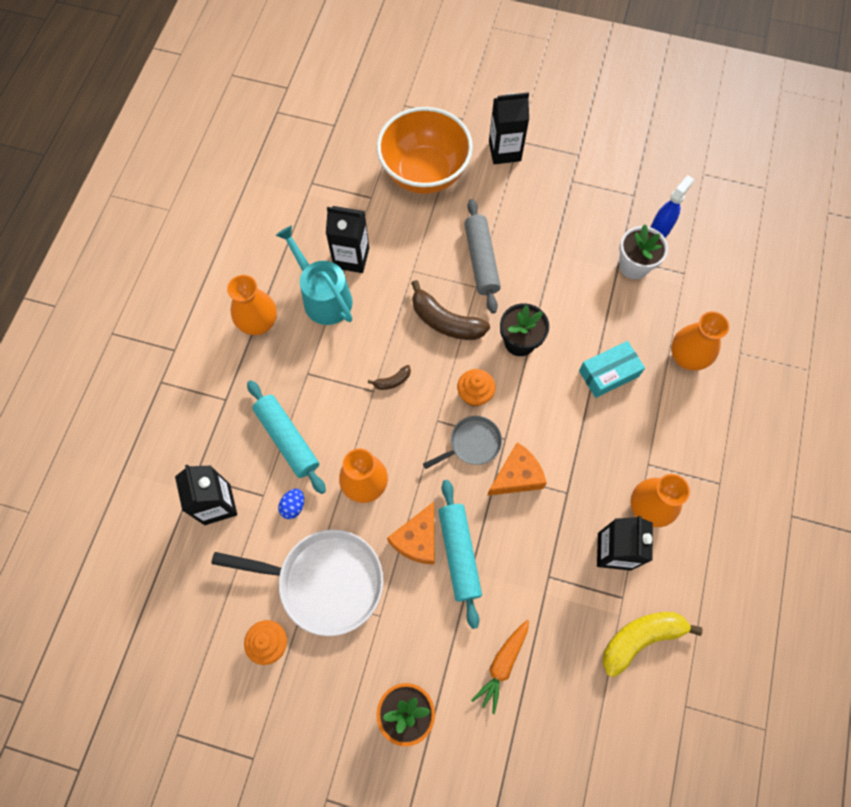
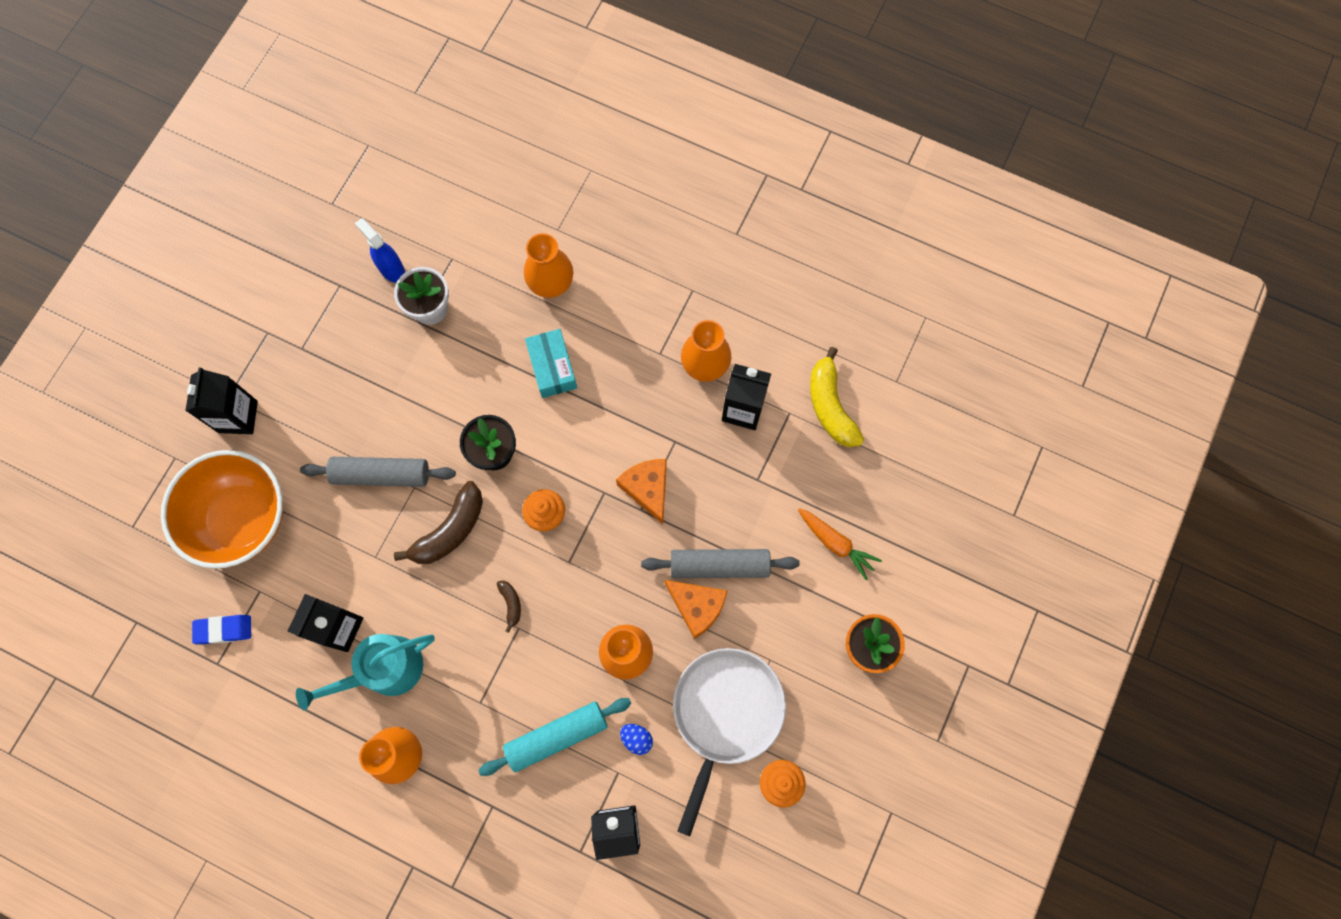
camera: 80 degrees left, 5 degrees up
(337, 181) = (223, 630): none -> blue eraser
(459, 554) = (719, 565): turquoise rolling pin -> grey rolling pin
(472, 444) = (603, 529): grey pan -> none

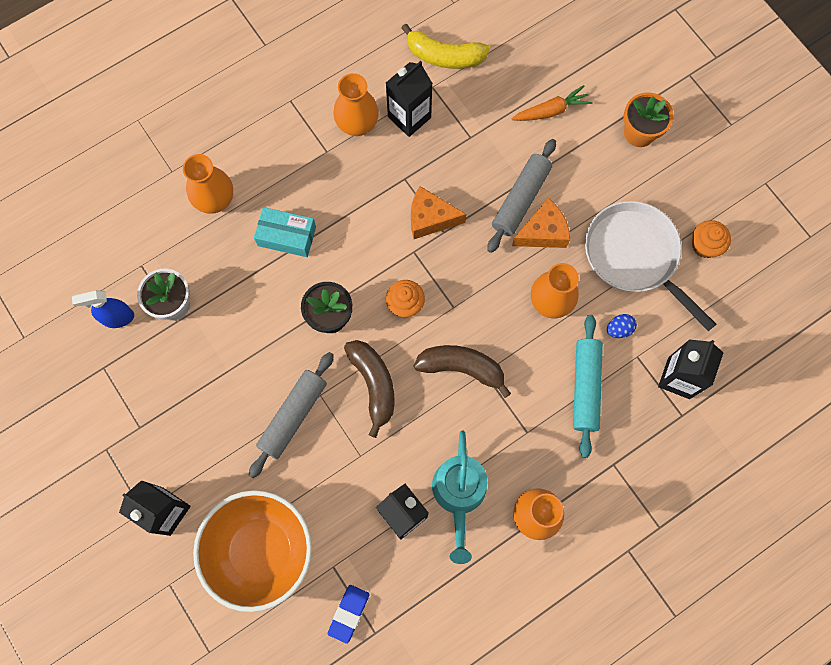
camera: 60 degrees left, 0 degrees up
(511, 604) = (462, 368): brown banana -> brown banana, size x2.09

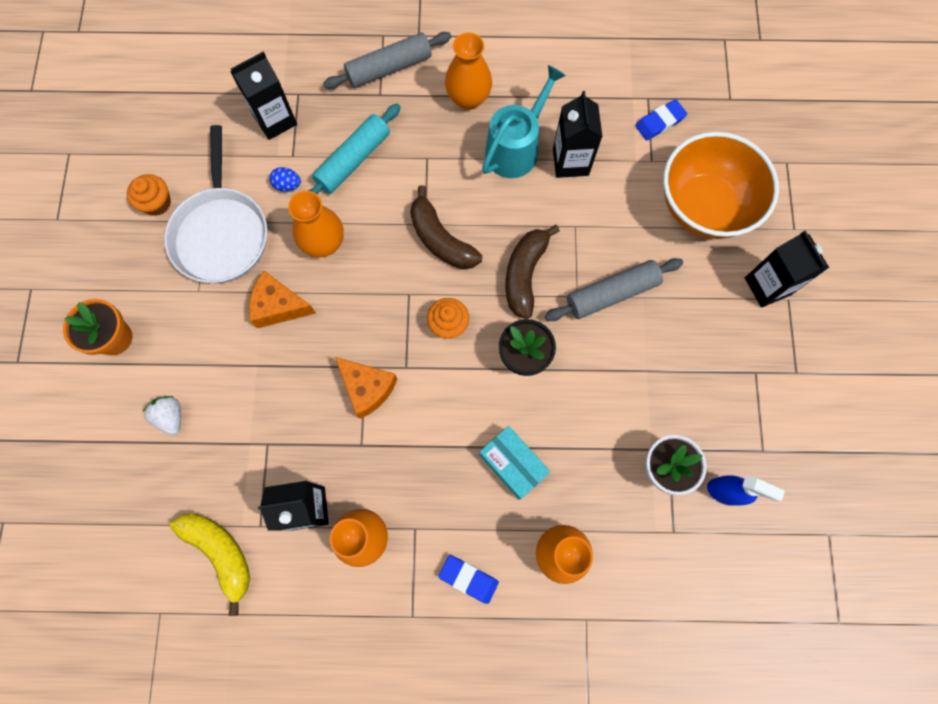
camera: 145 degrees left, 0 degrees up
(268, 145) = (468, 579): none -> blue eraser
(520, 199) = (273, 350): grey rolling pin -> grey rolling pin (389, 68)
(551, 111) = (171, 417): orange carrot -> white strawberry

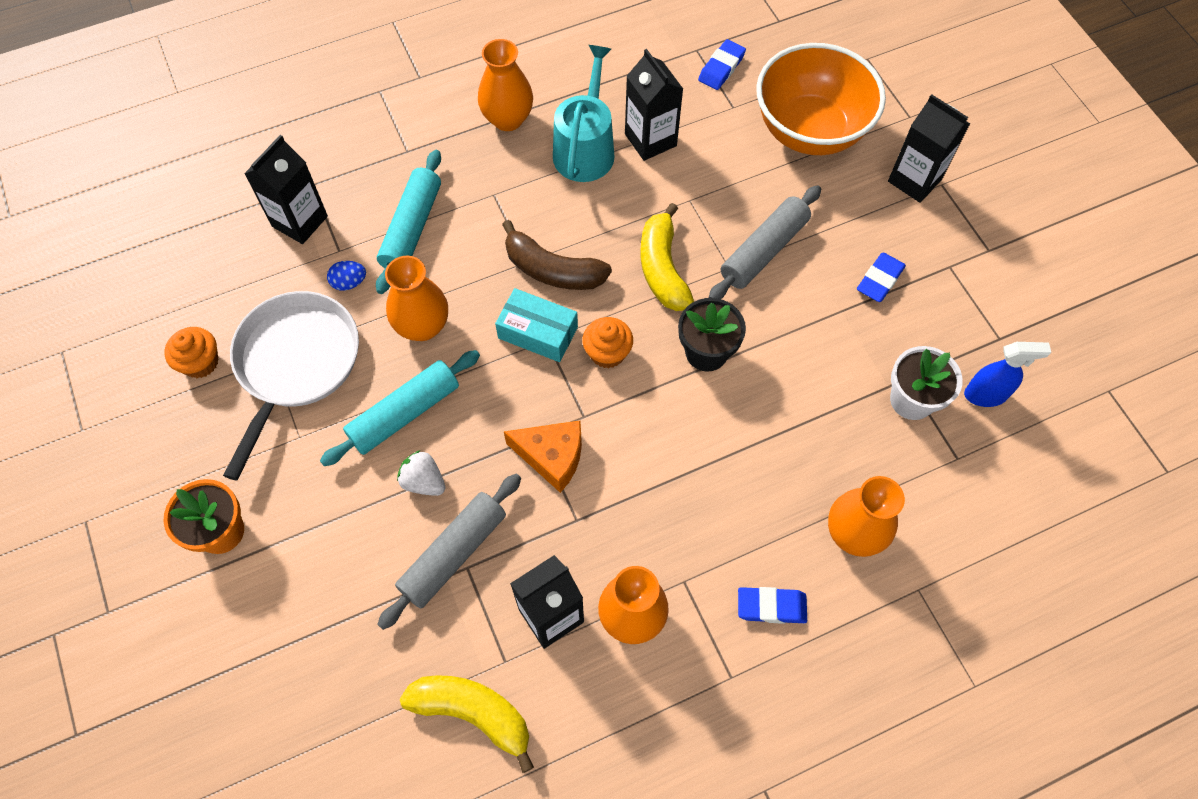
camera: 25 degrees left, 10 degrees down
(171, 417) = (335, 588): white strawberry -> white strawberry (424, 481)
(221, 233) = (296, 364): white pan -> white pan turned 135 degrees counterclockwise
(279, 306) = (404, 413): orange cheese -> turquoise rolling pin
(389, 68) = (404, 121): grey rolling pin -> grey rolling pin (454, 554)
(513, 464) = (754, 465): turquoise box -> turquoise box (538, 332)
(525, 274) = (662, 268): brown banana -> yellow banana
(691, 359) = (880, 280): none -> blue eraser

